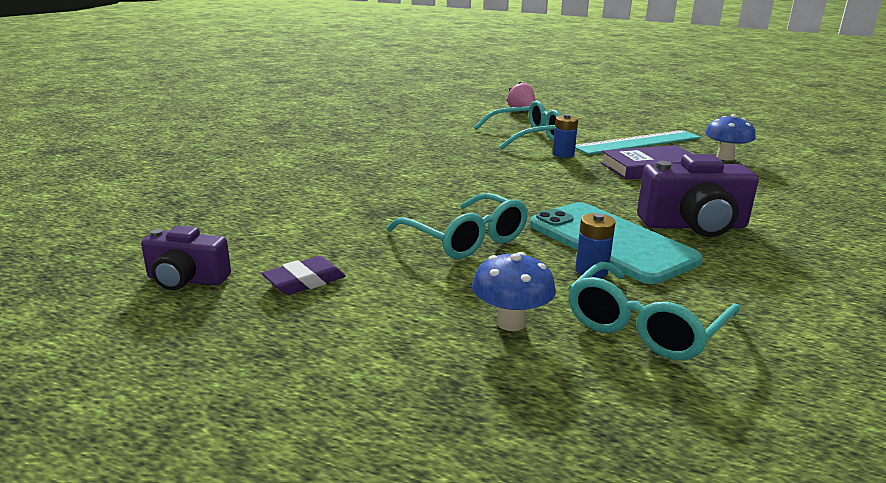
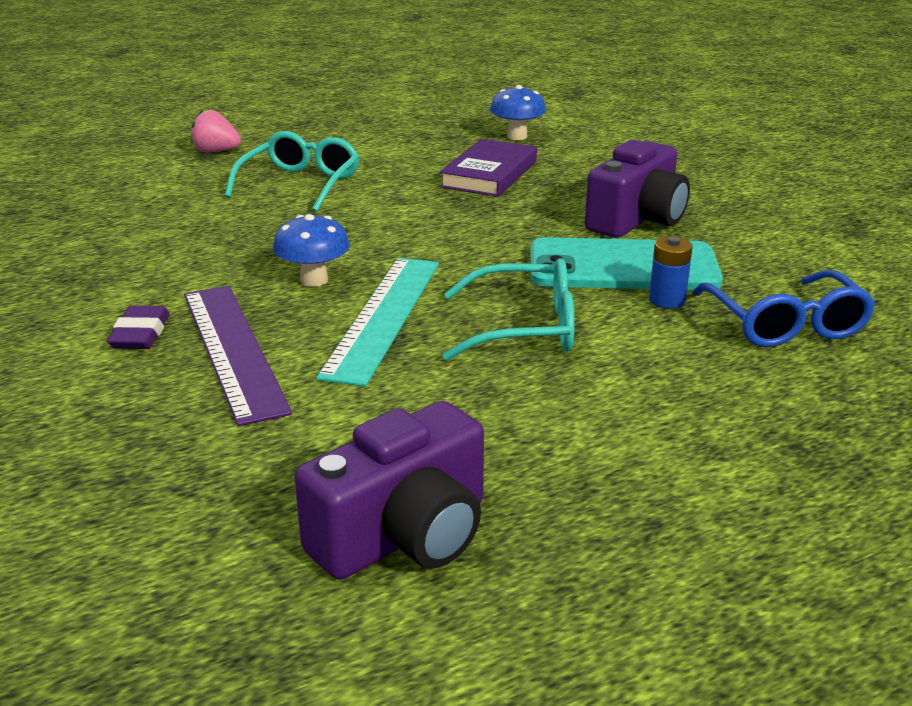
camera: 50 degrees left, 5 degrees up
(186, 280) = (404, 535): purple camera -> purple camera, size x1.60
(305, 281) = (509, 455): purple eraser -> purple eraser (140, 334)
(322, 183) = (233, 349): none -> purple ruler
(510, 323) = (720, 377): blue mushroom -> blue mushroom (314, 280)
(563, 154) = (387, 192): blue battery -> none
(638, 142) = (418, 148): turquoise ruler -> turquoise ruler (384, 317)
(644, 326) = (785, 324): turquoise glasses -> blue glasses

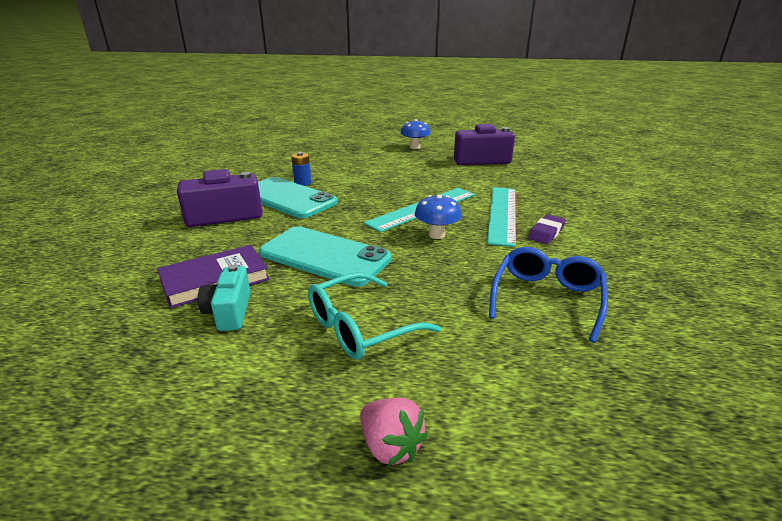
camera: 145 degrees left, 0 degrees up
(233, 349) = (502, 214): purple ruler -> turquoise ruler
(421, 218) = (324, 256): none -> turquoise phone
(428, 164) = (229, 312): none -> turquoise camera
(517, 136) = (95, 321): blue mushroom -> blue mushroom (415, 147)
(524, 328) = (373, 189): turquoise glasses -> none
(785, 324) = (285, 167): blue glasses -> blue glasses (546, 298)

